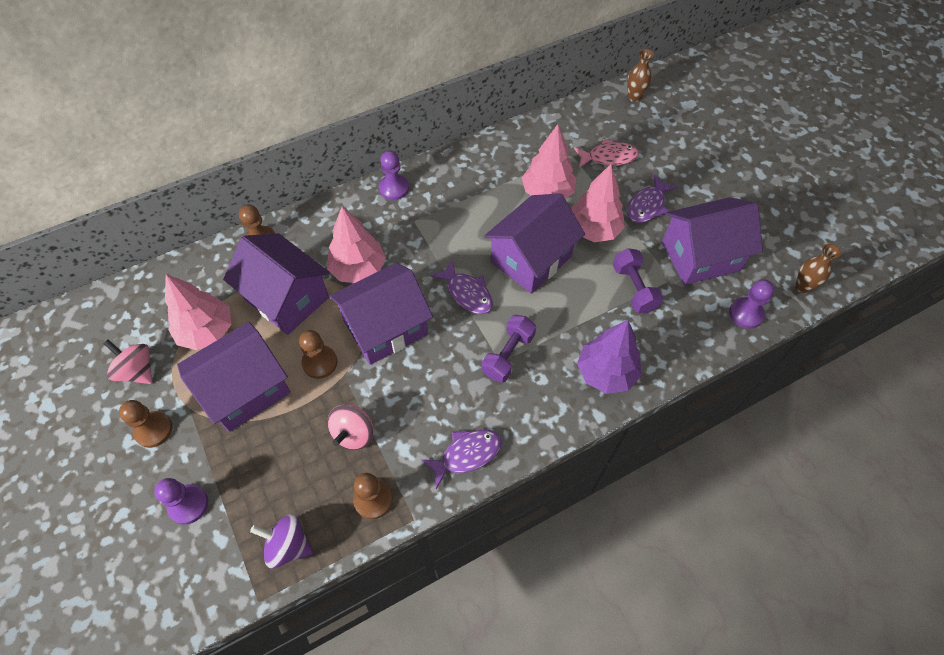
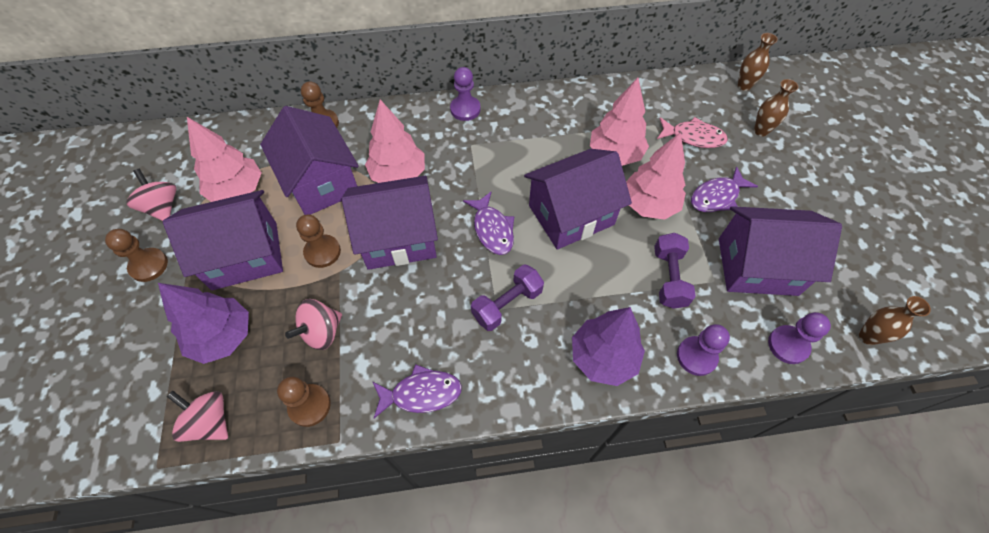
camera: 20 degrees right, 0 degrees up
(188, 504) = (143, 347): purple pawn -> purple pawn (696, 356)
(262, 469) = (222, 337): none -> purple tree
(288, 545) = (210, 422): purple spinning top -> pink spinning top
(662, 136) = (761, 131): none -> brown vase

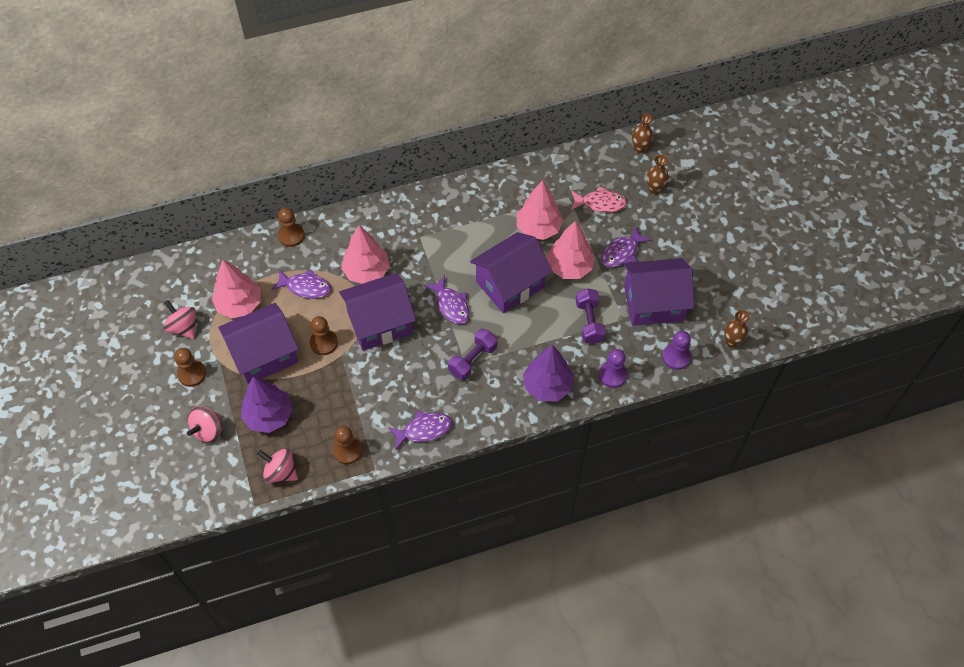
camera: 10 degrees left, 0 degrees up
(321, 182) = (305, 287): purple house -> purple fish
(322, 332) = (341, 401): pink spinning top -> pink spinning top (208, 430)
(465, 109) = (408, 205): purple pawn -> none

